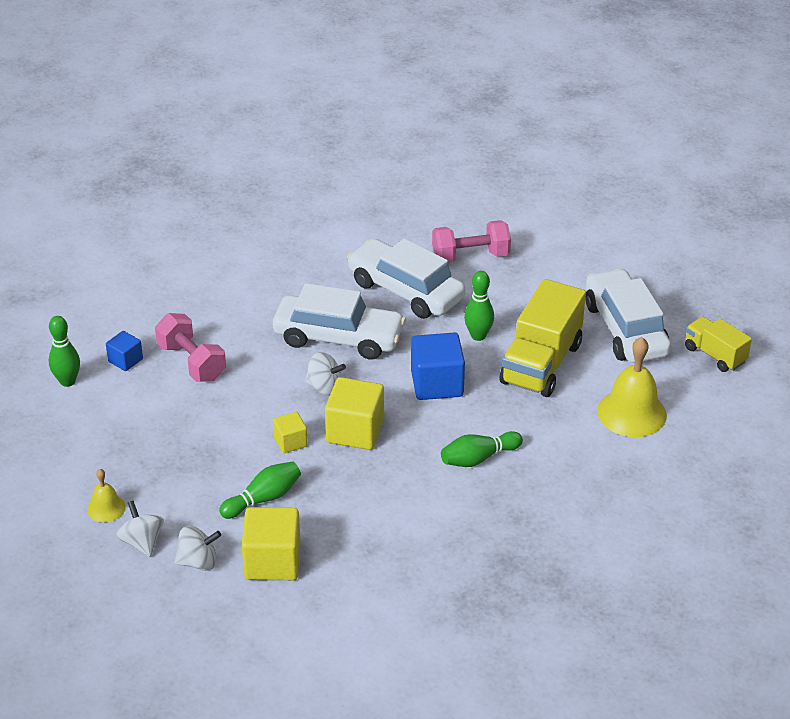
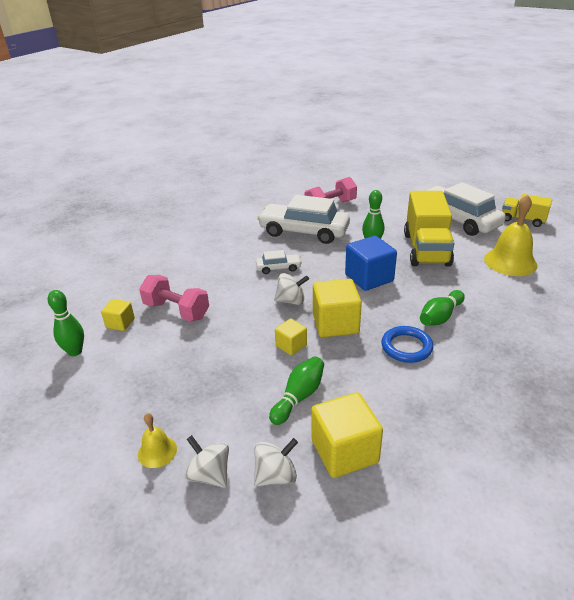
camera: 20 degrees left, 5 degrees down
(125, 360) = (120, 323): blue cube -> yellow cube
(338, 338) = (278, 268): white car -> white car, size x0.46
(411, 481) = (406, 347): none -> blue ring

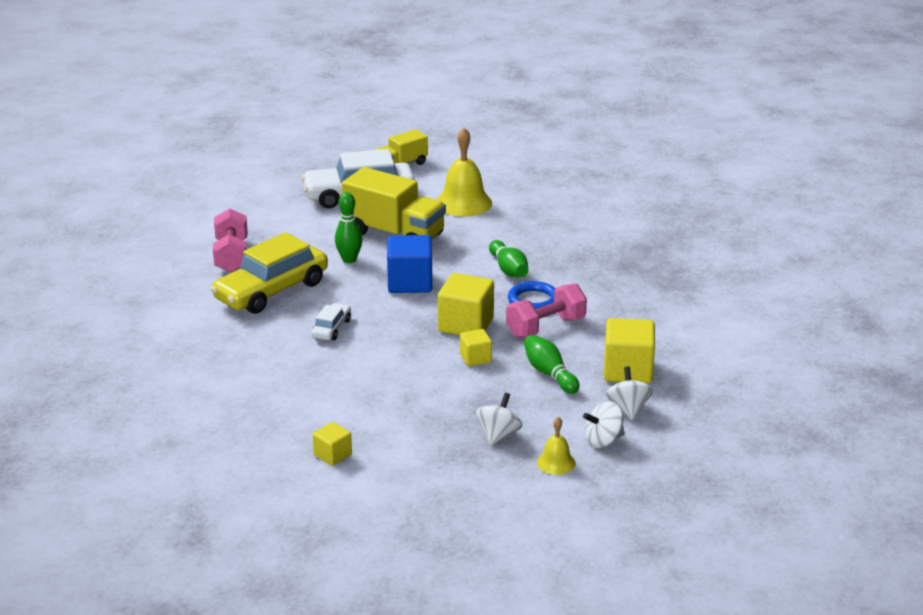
camera: 65 degrees left, 5 degrees down
(75, 351) = (358, 493): green bowling pin -> none
(176, 310) = (346, 412): pink dumbbell -> pink dumbbell (545, 327)
(291, 301) = (403, 338): white spinning top -> white spinning top (498, 435)
(304, 232) = (271, 291): white car -> yellow car

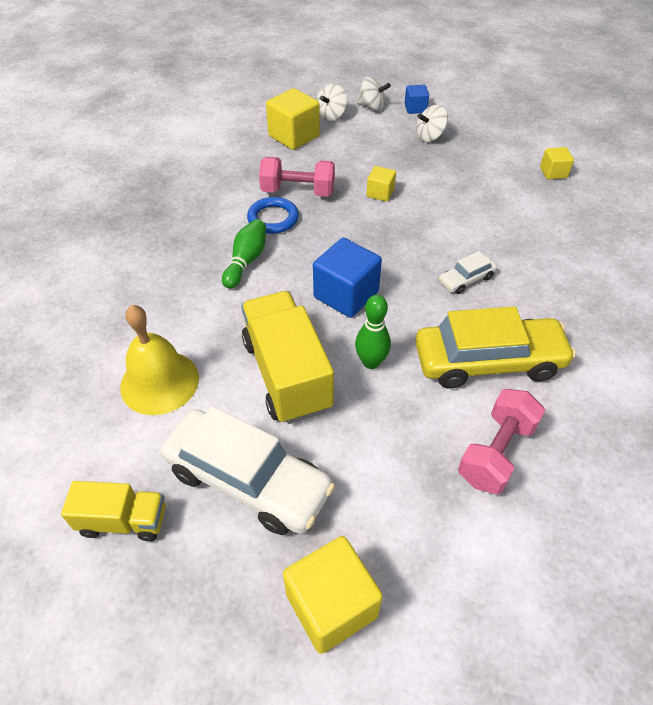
camera: 140 degrees left, 20 degrees up
(466, 325) = (352, 224): yellow cube -> yellow cube (331, 605)
(549, 374) = (345, 157): green bowling pin -> none
(556, 462) = (415, 108): yellow bell -> blue cube

